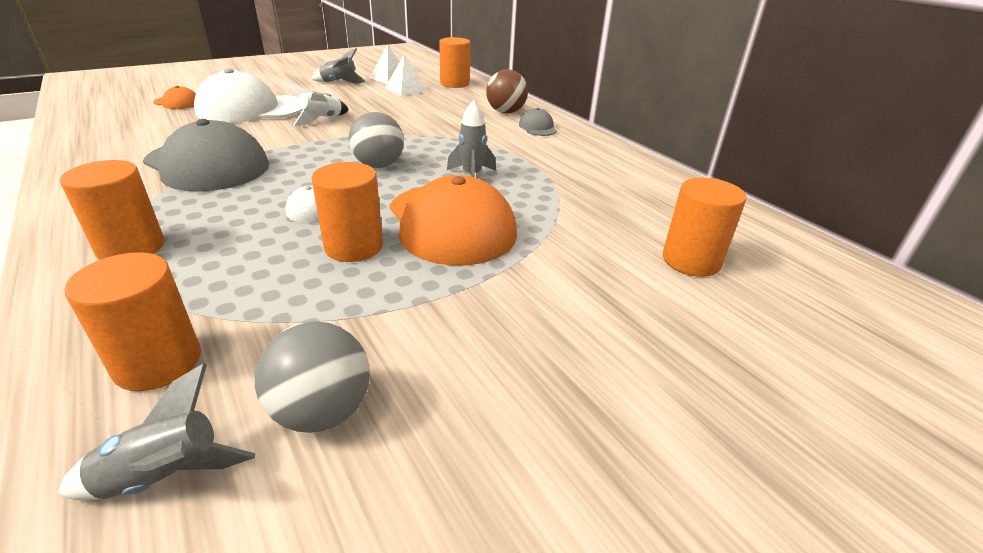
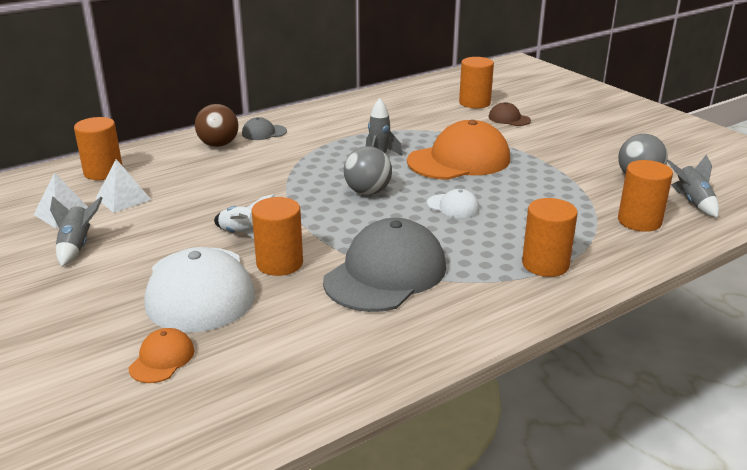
camera: 90 degrees left, 5 degrees down
(353, 247) = (503, 187): orange cylinder -> orange cylinder (279, 263)
(624, 288) = (509, 119): none -> brown cap

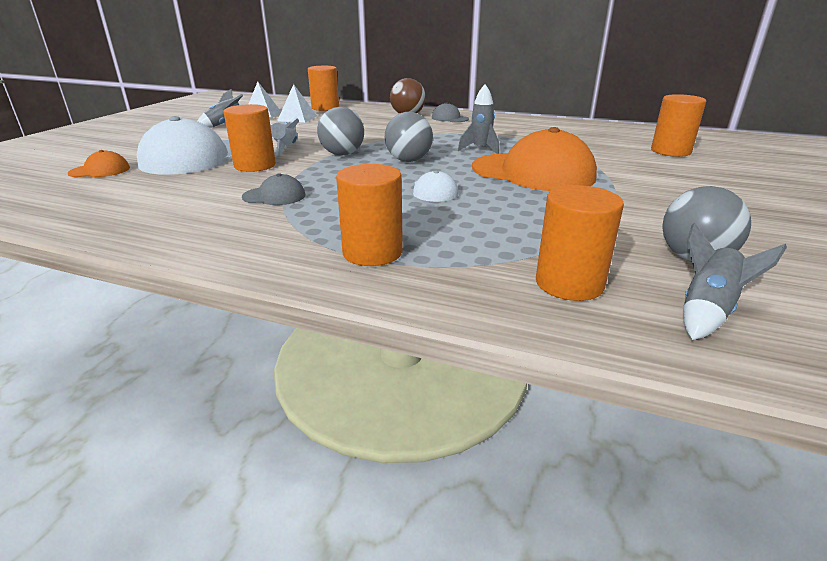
camera: 55 degrees right, 0 degrees up
(306, 213) = (342, 154): none -> grey ball
(385, 273) = (274, 196): grey cap -> grey cap, size x0.45
(509, 119) = (674, 169): brown cap -> none

